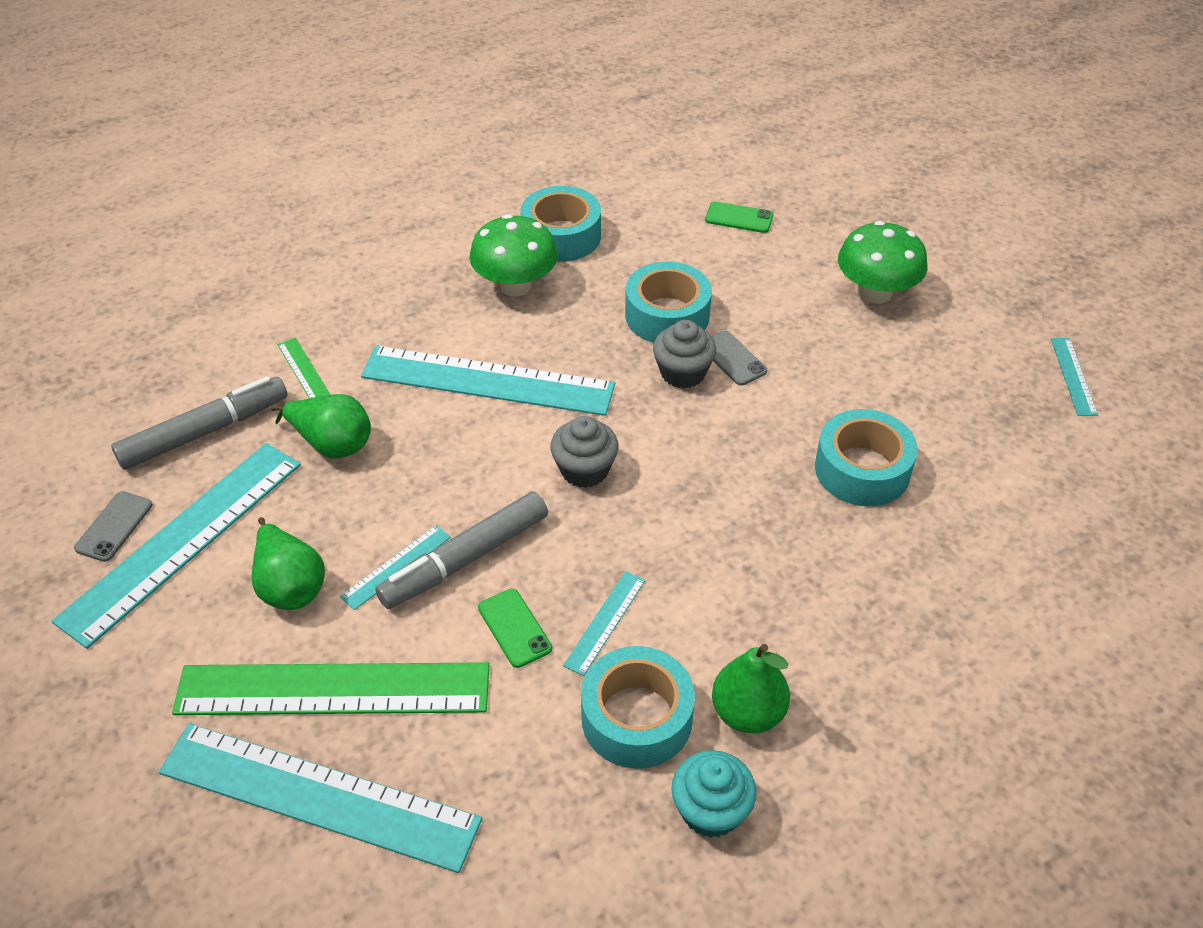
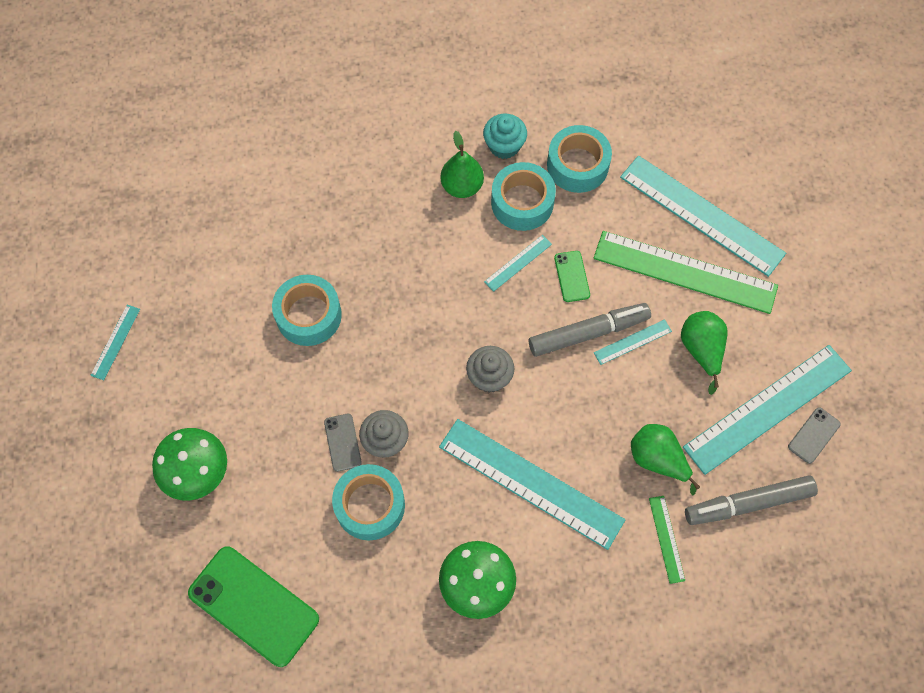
camera: 160 degrees left, 20 degrees up
(561, 236) = (416, 637): turquoise tape -> turquoise tape (577, 165)
(739, 218) = (254, 605): green phone -> green phone, size x2.12

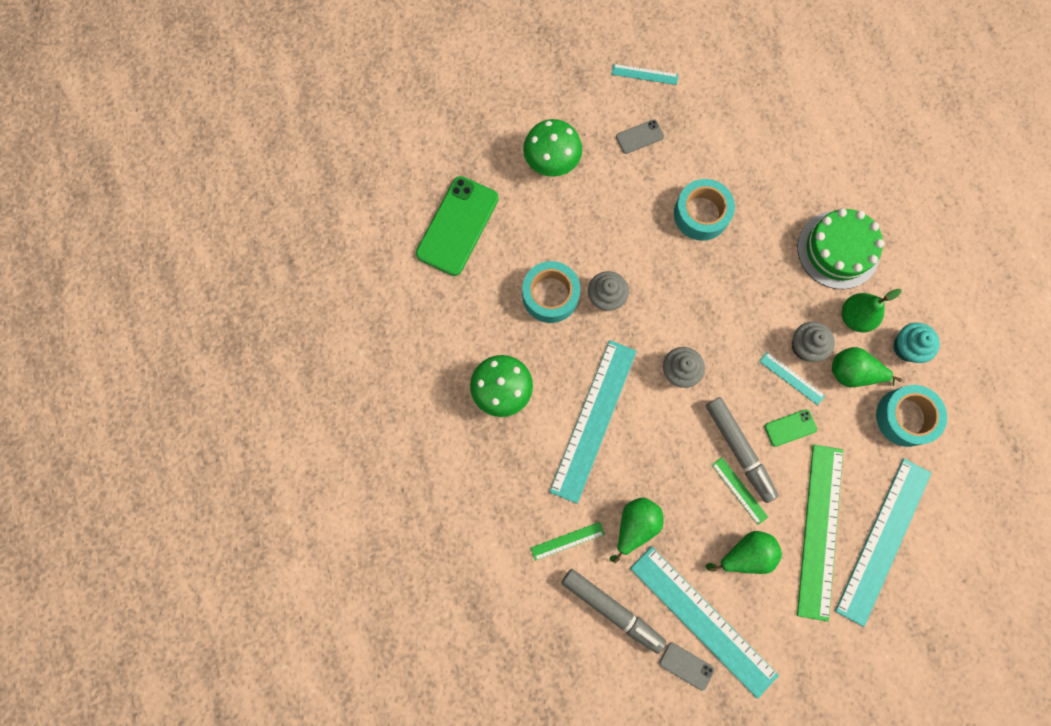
camera: 80 degrees right, 10 degrees up
(343, 442) = (598, 264): grey phone -> grey phone (639, 137)
(383, 185) = (838, 250): none -> green cake
(485, 241) = (805, 346): none -> grey cupcake
(522, 202) = (853, 373): turquoise tape -> green pear
(632, 342) = (739, 490): turquoise ruler -> green ruler
(748, 503) = (612, 610): grey marker -> grey marker turned 150 degrees clockwise

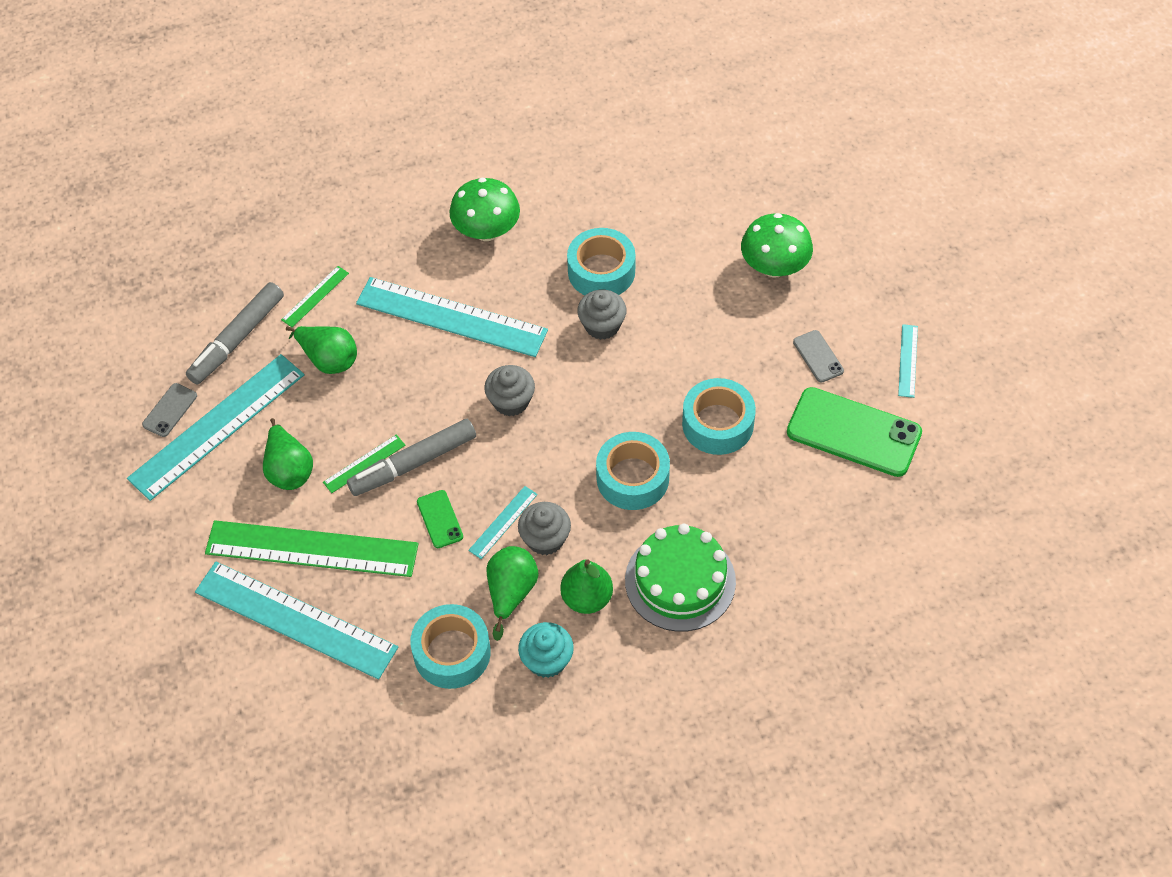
camera: 90 degrees right, 20 degrees down
(457, 226) = (681, 181): green phone -> green phone (853, 433)
(567, 541) = (315, 296): green ruler -> green ruler turned 60 degrees clockwise
(750, 279) = (632, 478): none -> turquoise tape

